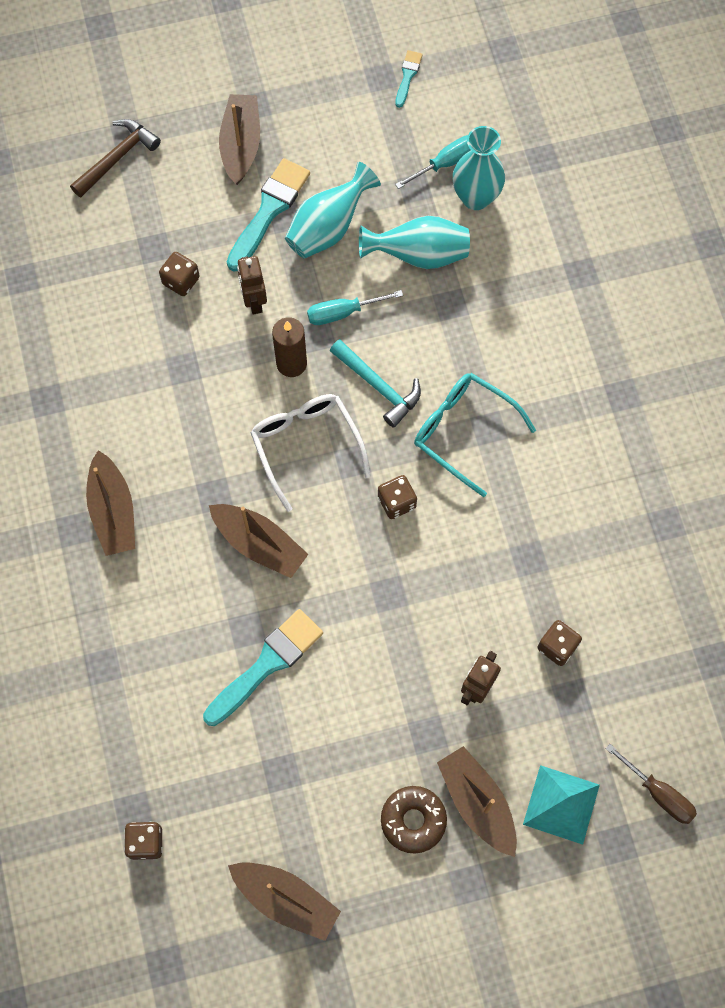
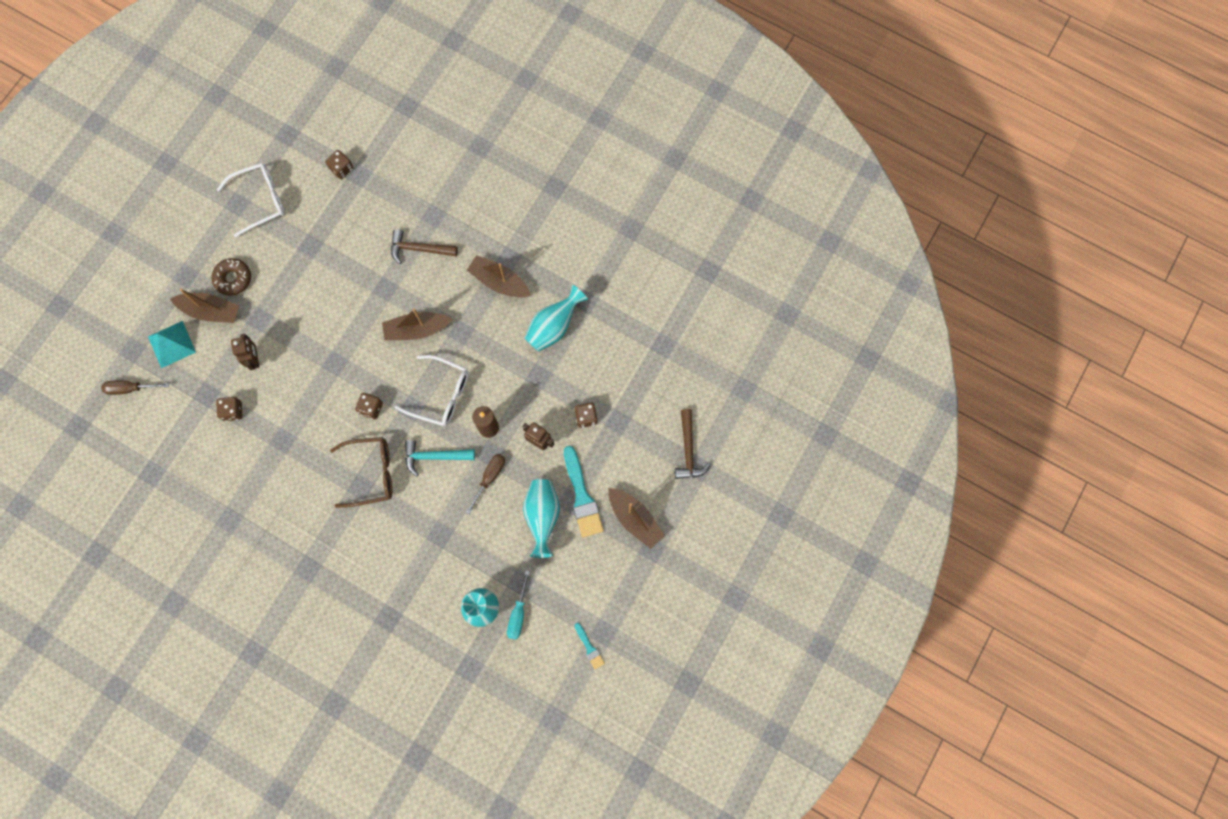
camera: 135 degrees right, 5 degrees up
(160, 640) = (419, 249): none -> brown hammer
(267, 664) = (361, 282): turquoise brush -> none
(286, 900) = (260, 201): brown boat -> white glasses
(342, 313) = (490, 477): turquoise screwdriver -> brown screwdriver
(418, 255) = (482, 546): turquoise vase -> turquoise vase (554, 326)
(464, 432) = (370, 473): turquoise glasses -> brown glasses

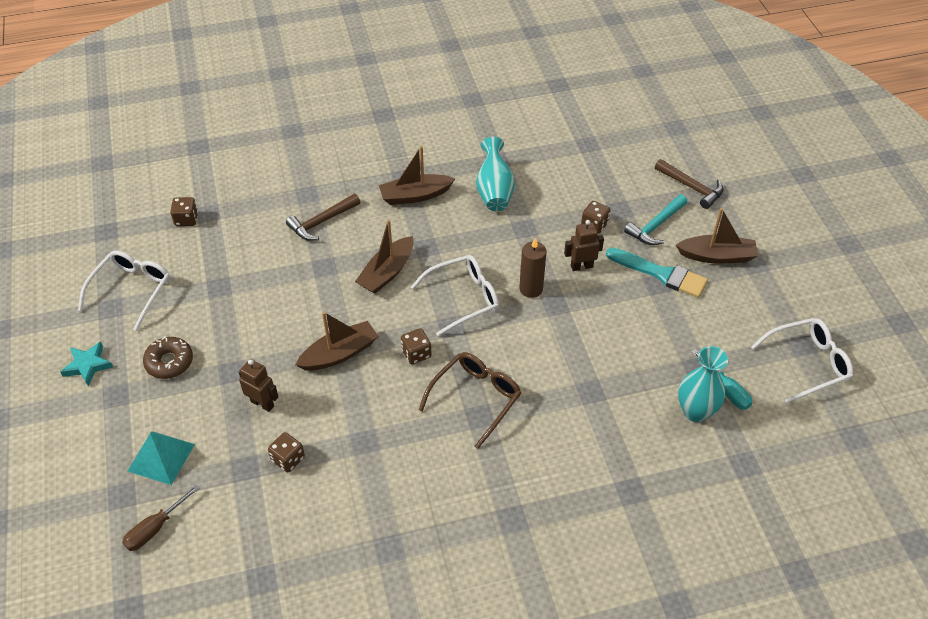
camera: 45 degrees left, 25 degrees down
(189, 238) = (88, 365): none -> turquoise star
(211, 311) = (174, 402): brown boat -> brown boat (339, 354)
(434, 456) = (514, 342): turquoise hammer -> turquoise hammer (655, 226)
(490, 477) = (576, 319): brown screwdriver -> none
(542, 516) = (651, 310): turquoise vase -> none
(589, 648) = (807, 364): turquoise brush -> white glasses

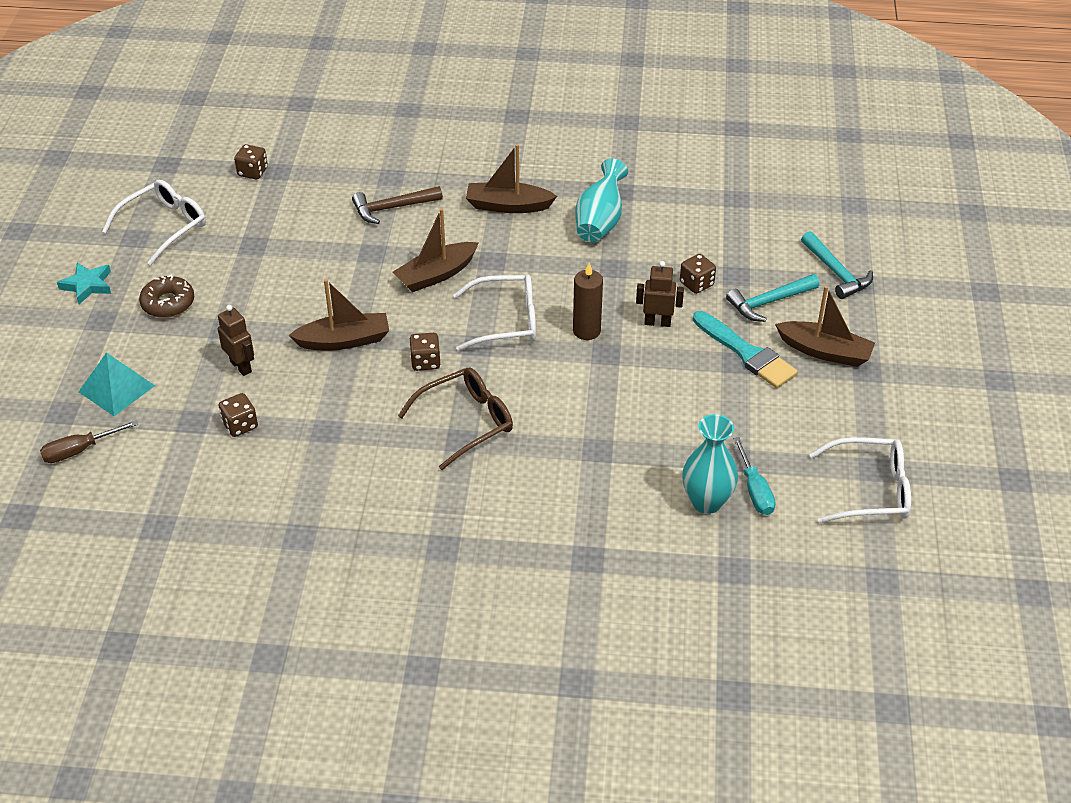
camera: 20 degrees right, 5 degrees down
(692, 187) = (836, 272): brown hammer -> turquoise hammer

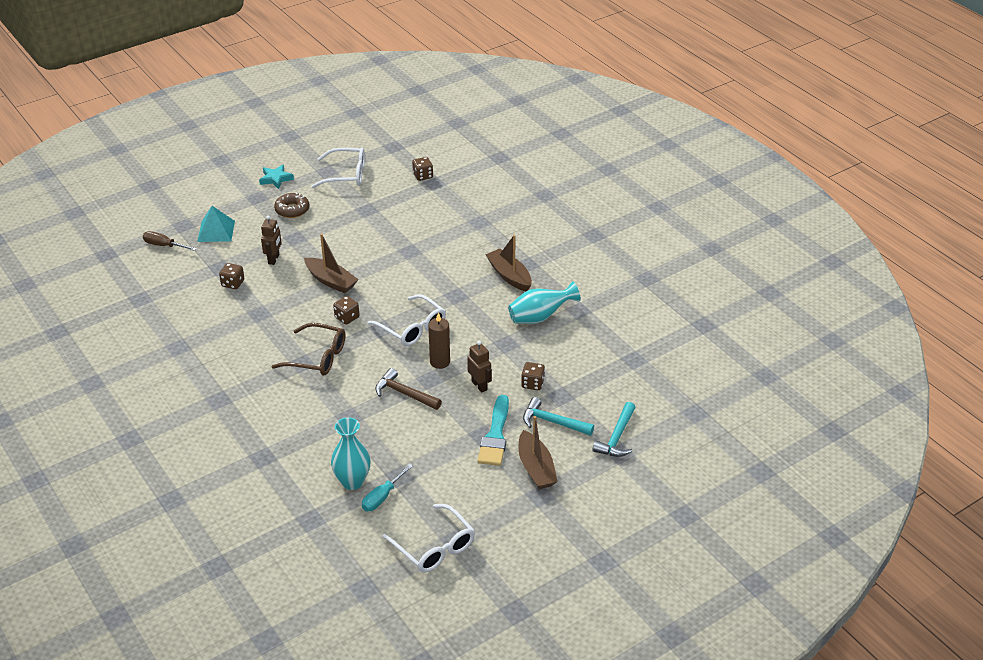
camera: 50 degrees right, 5 degrees down
(392, 208) = (454, 237): brown hammer -> brown hammer (404, 393)
(436, 275) = (419, 283): brown boat -> none

